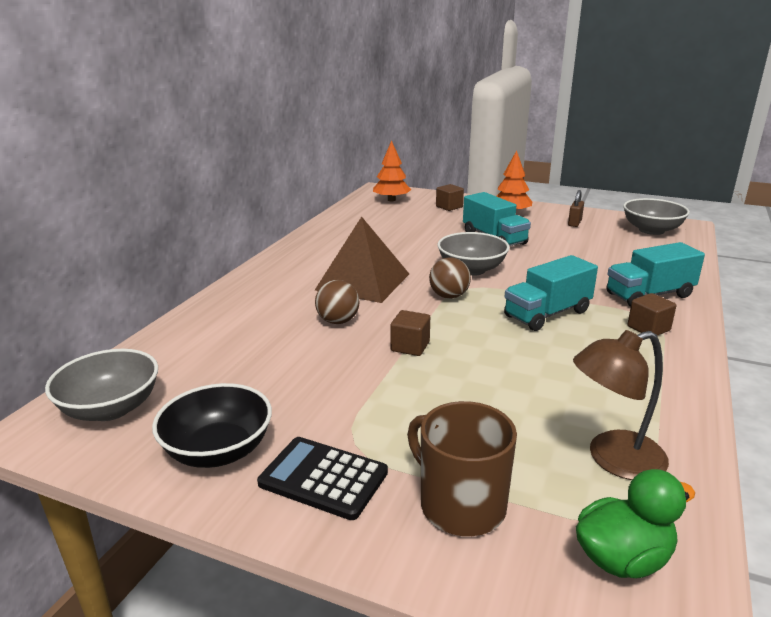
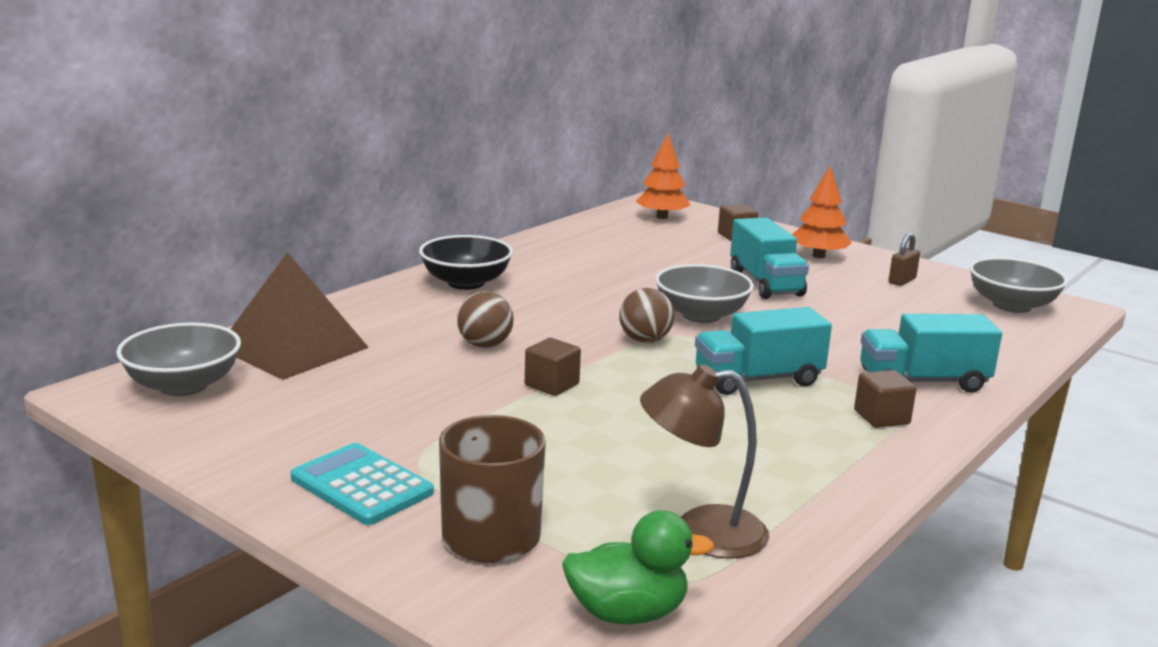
camera: 15 degrees right, 5 degrees down
(218, 450) = (270, 442): black bowl -> black bowl (466, 283)
(323, 478) = (361, 485): black calculator -> turquoise calculator
(363, 281) = (547, 308): brown pyramid -> brown pyramid (293, 347)

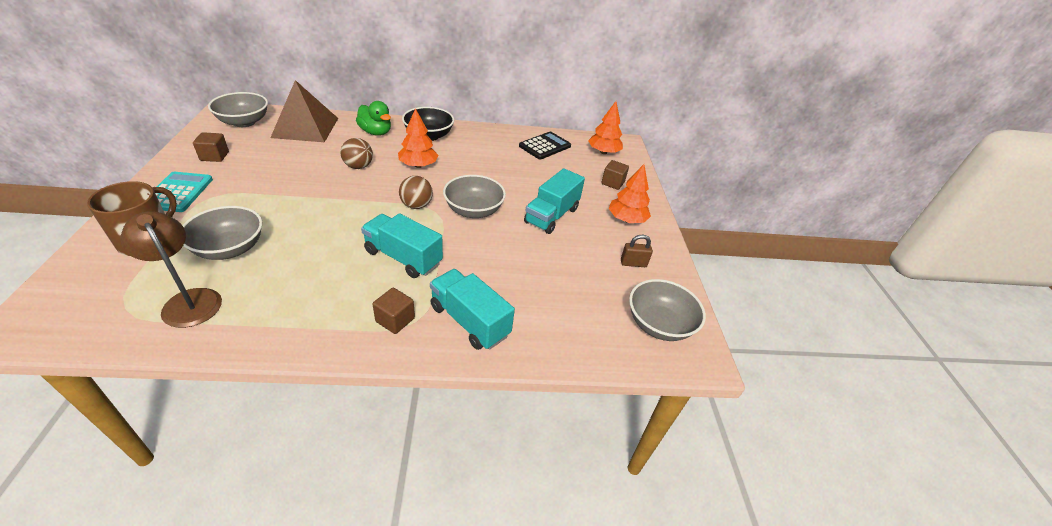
camera: 45 degrees right, 20 degrees up
(540, 311) = (418, 165): none -> orange tree
(552, 385) = (330, 199): brown cube -> brown cube (214, 156)
(597, 479) = (230, 248): none -> grey bowl
(602, 236) = (545, 146): none -> black calculator
(627, 613) = (87, 306): green duck -> green duck (376, 132)

